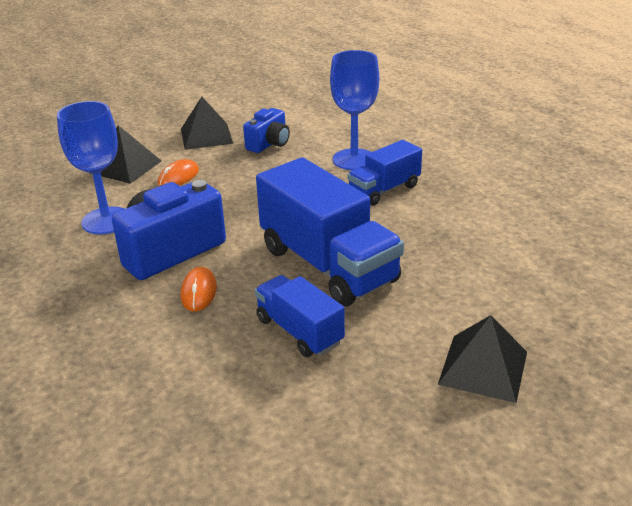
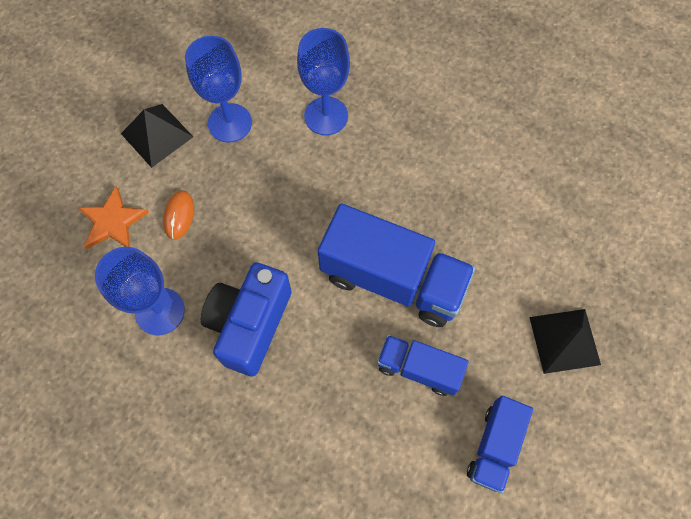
camera: 30 degrees left, 35 degrees up
(126, 166) = (113, 221): black pyramid -> orange star
(198, 292) = (311, 363): orange mouse -> none
(269, 144) = (230, 123): blue camera -> blue goblet
(384, 190) = (379, 153): blue truck -> blue truck (494, 446)

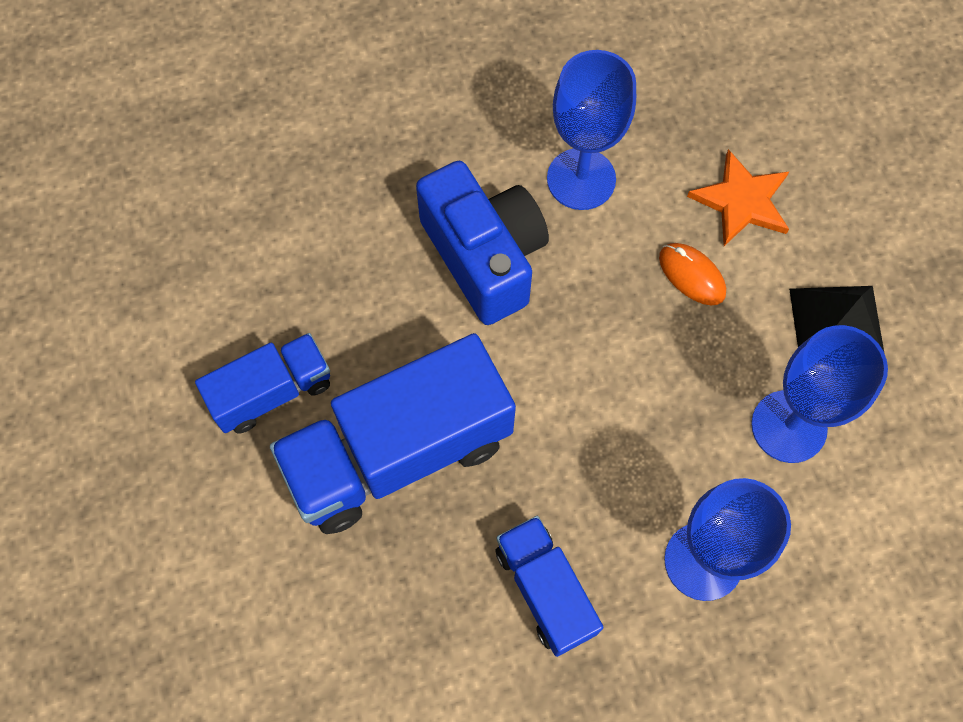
camera: 130 degrees right, 0 degrees up
(494, 446) = (120, 399): blue truck -> blue truck (545, 590)
(564, 340) = (142, 589): black pyramid -> none

